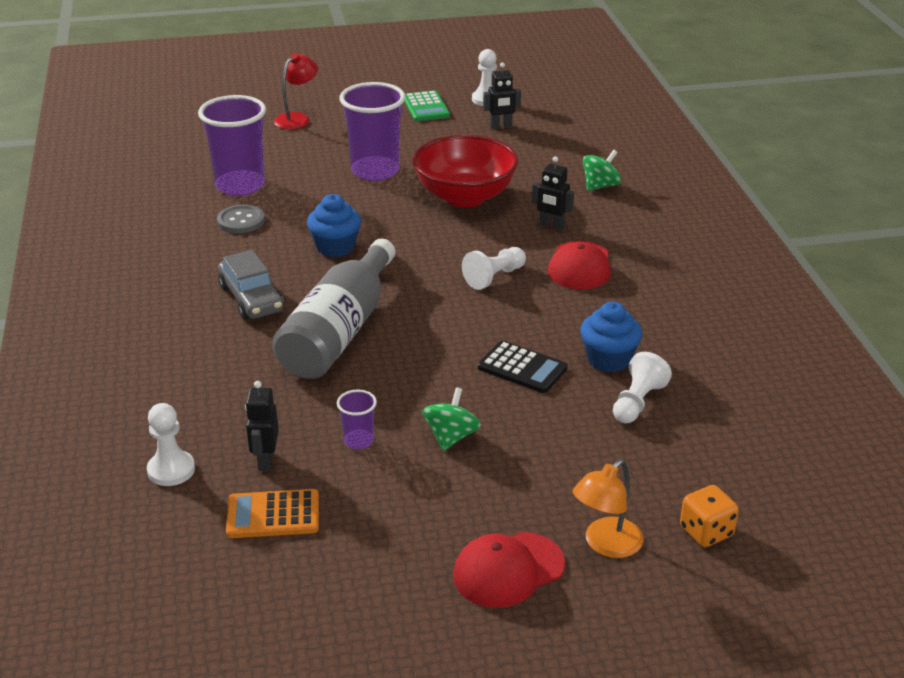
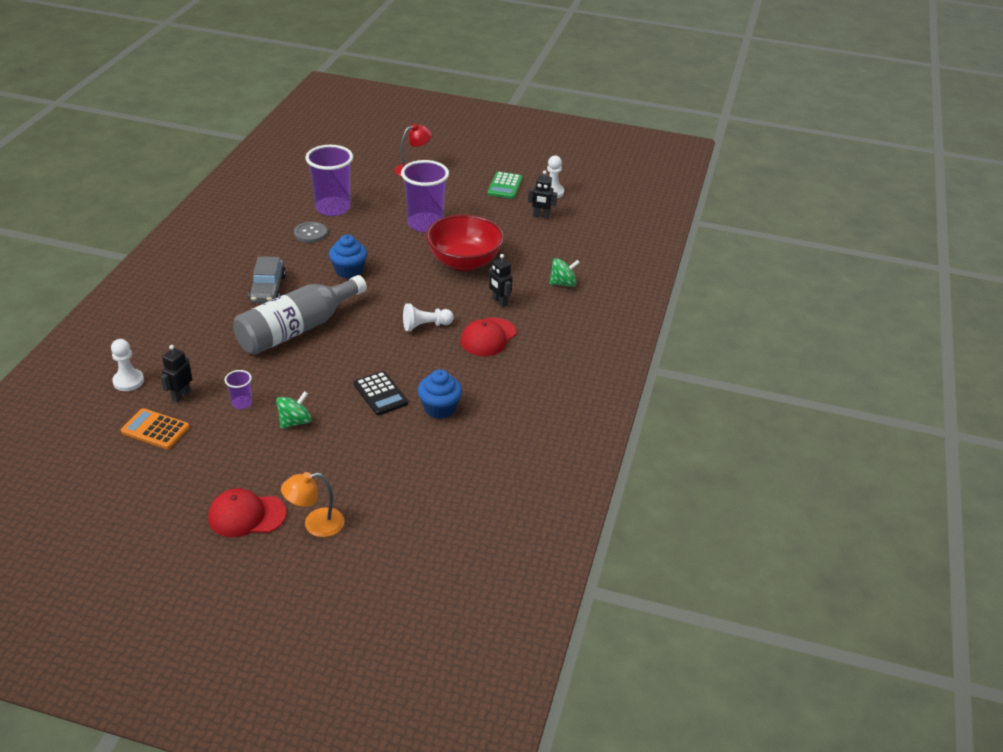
camera: 25 degrees right, 5 degrees up
(637, 402) = (427, 444): white pawn -> none
(706, 532) = (382, 542): orange dice -> none

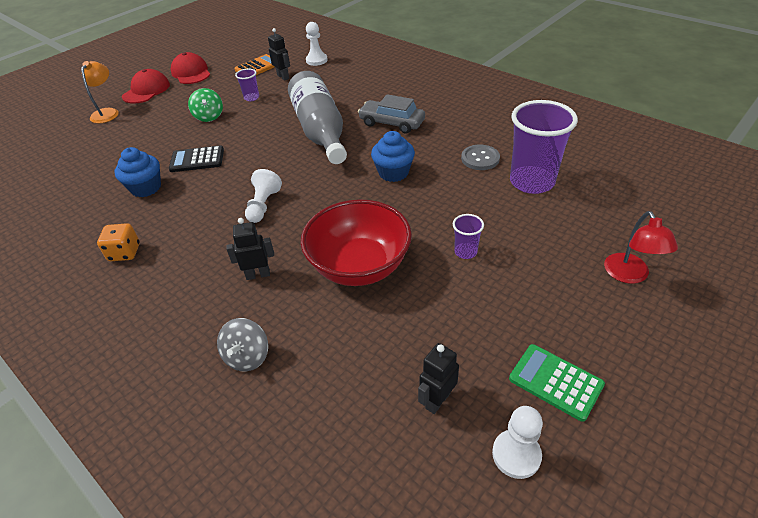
camera: 120 degrees right, 5 degrees up
(425, 224) = (465, 252): purple cup -> purple cup, size x0.45
(488, 337) = (207, 246): red cap -> red cap (191, 73)
(521, 378) = (124, 253): none -> orange dice
(563, 283) = (247, 356): green spinning top -> grey spinning top

